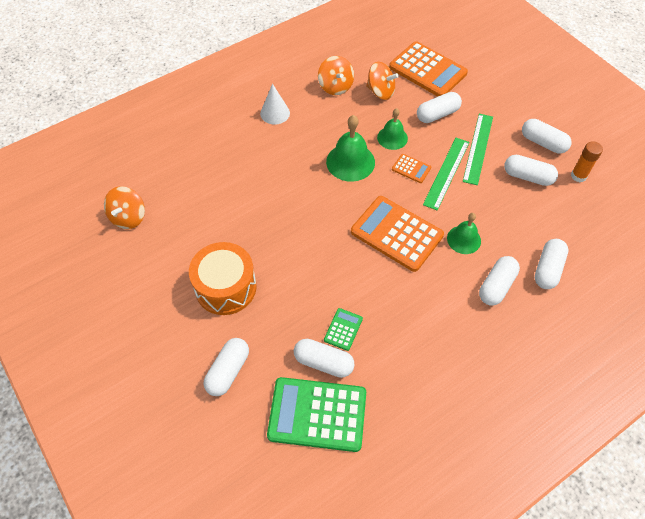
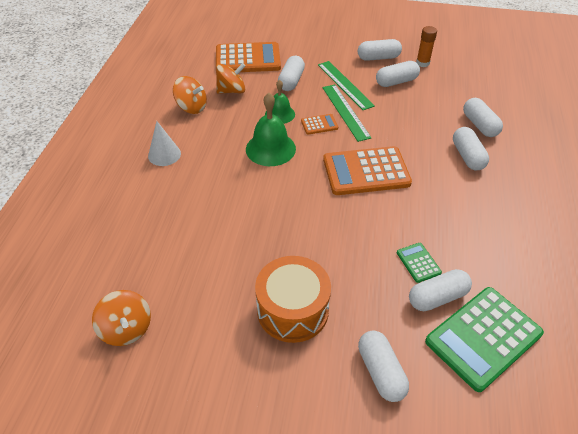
camera: 45 degrees left, 10 degrees down
(464, 239) = (411, 143): green bell -> none

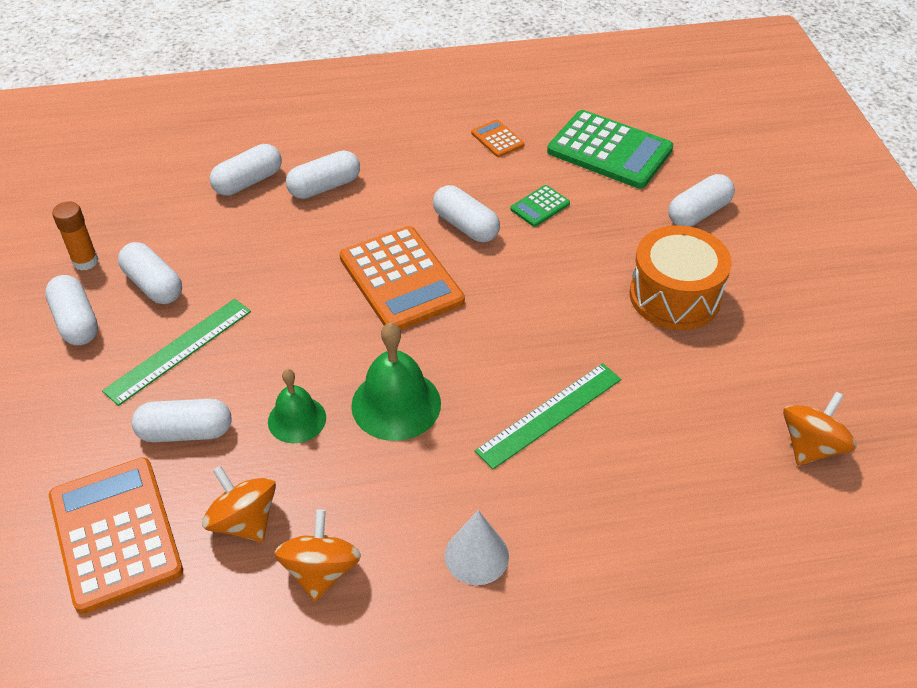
camera: 110 degrees left, 0 degrees up
(319, 124) = (308, 357): orange calculator -> orange calculator (497, 139)
(345, 112) = (261, 332): green ruler -> green ruler (550, 415)
(437, 297) = (580, 186): white capsule -> white capsule (465, 226)

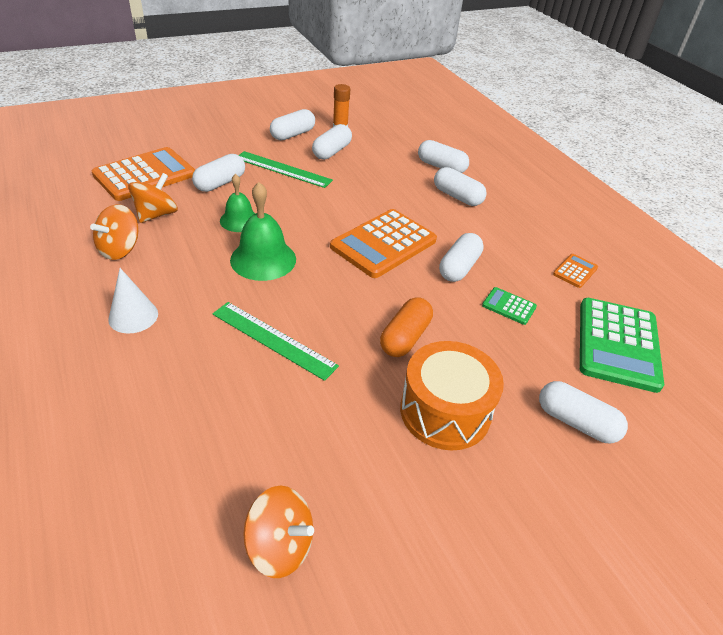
camera: 70 degrees right, 5 degrees down
(185, 432) = (220, 183): white capsule -> white capsule turned 60 degrees clockwise
(321, 571) = (120, 249): orange spinning top -> orange spinning top turned 135 degrees clockwise
(570, 300) = (405, 337): none -> orange capsule

